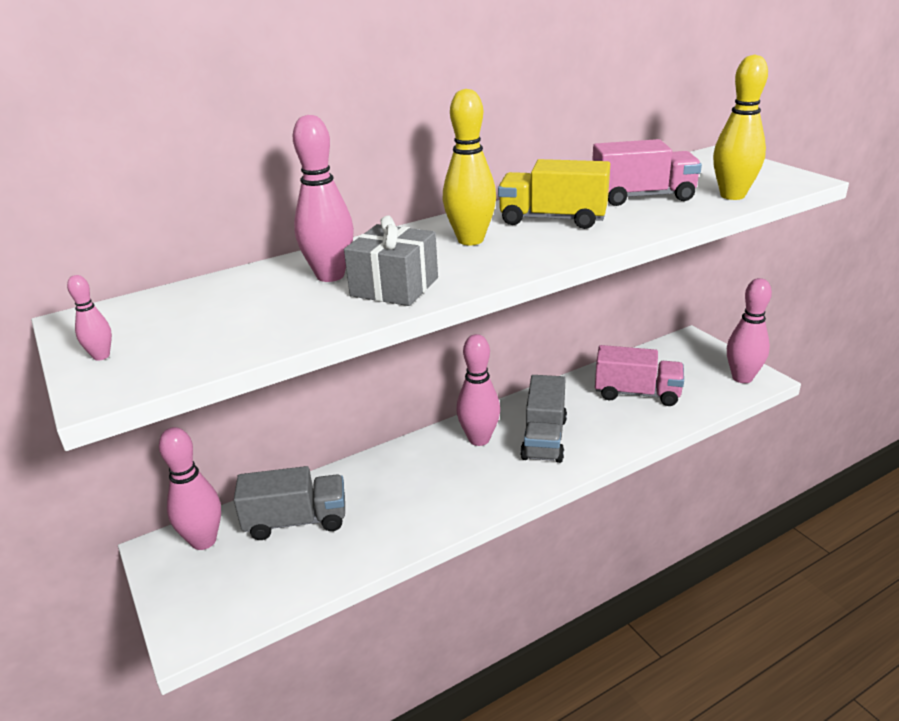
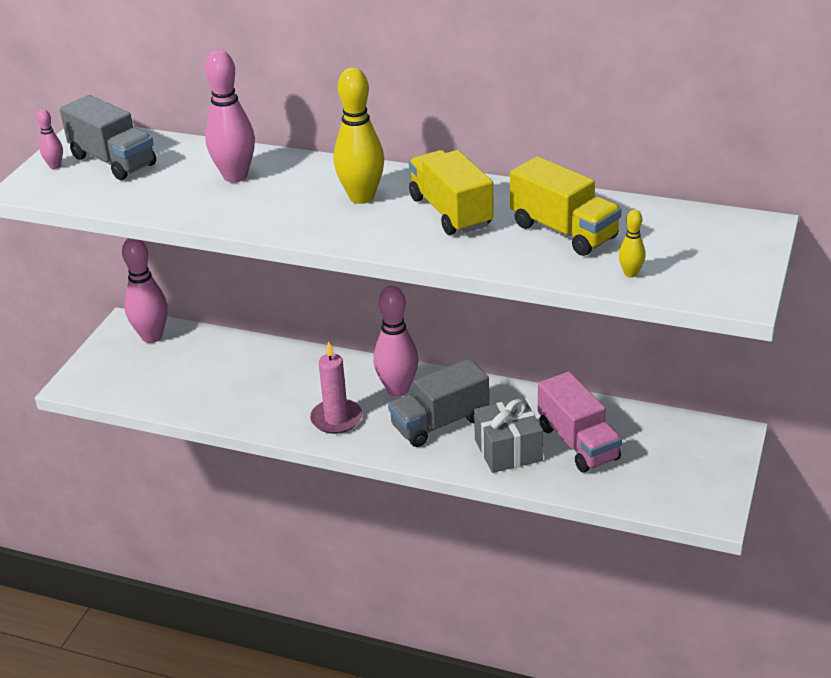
camera: 50 degrees right, 5 degrees up
(296, 521) = (209, 361): grey truck -> grey truck (113, 161)
(394, 287) = (245, 207): grey gift -> grey gift (508, 450)
(475, 486) = (336, 419): none -> pink candle
(642, 197) = (563, 231): pink truck -> yellow truck
(732, 195) = (630, 273): yellow bowling pin -> yellow bowling pin, size x0.48
(742, 378) = (696, 498): pink bowling pin -> none

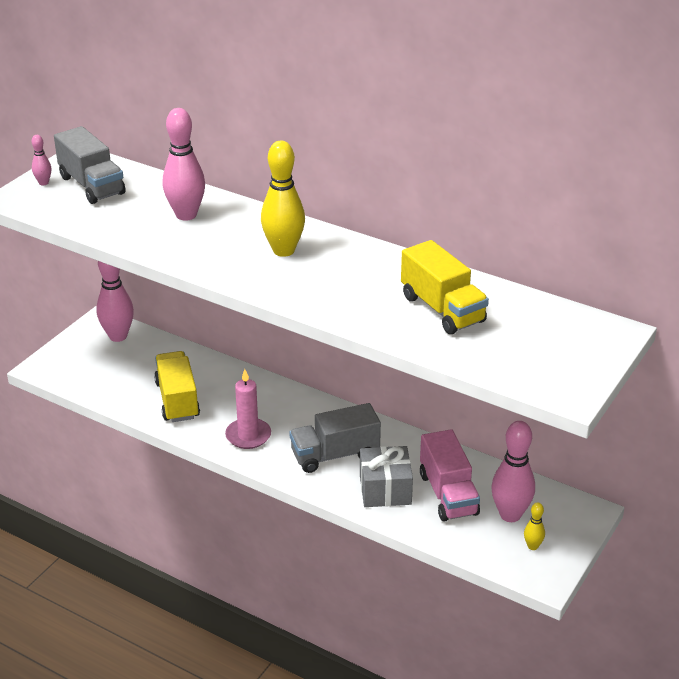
camera: 10 degrees right, 0 degrees up
(397, 390) = (309, 419): pink bowling pin -> pink bowling pin (510, 515)
(451, 212) = (353, 276): yellow truck -> yellow truck (177, 400)
(630, 273) = (484, 357): yellow bowling pin -> yellow bowling pin (532, 546)

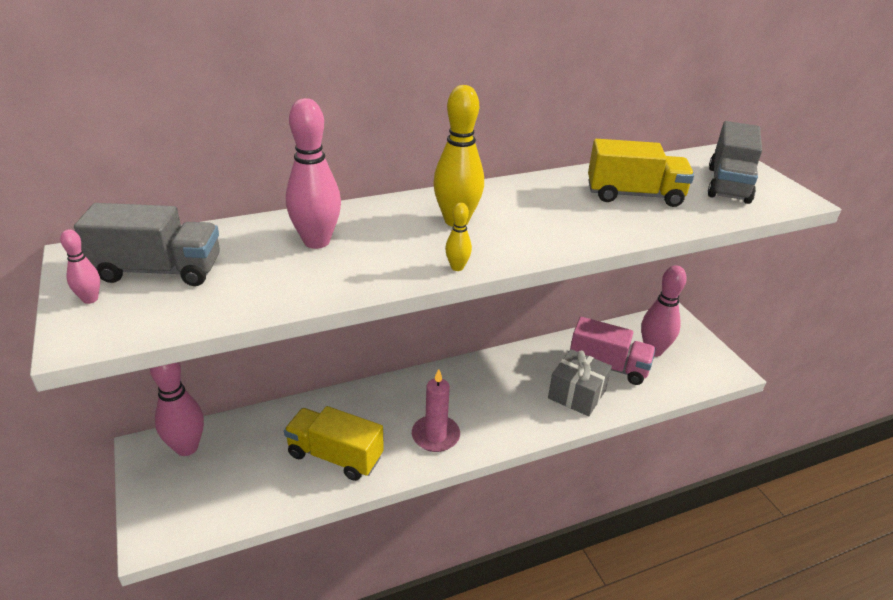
camera: 55 degrees left, 0 degrees up
(335, 454) = (510, 398): grey truck -> grey truck (728, 184)
(532, 546) = (694, 358): yellow bowling pin -> yellow bowling pin (457, 267)

